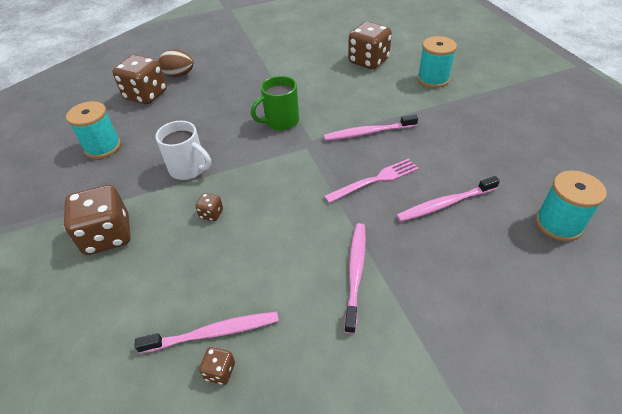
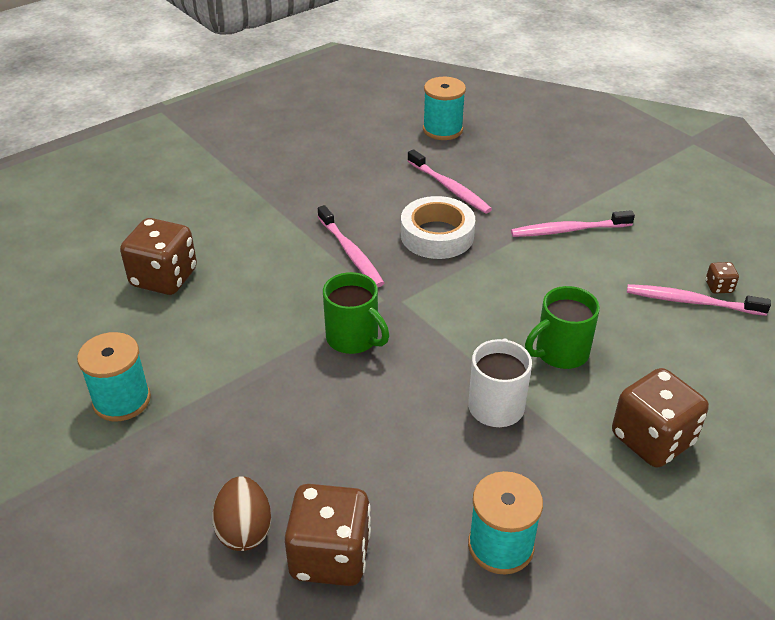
camera: 110 degrees left, 5 degrees down
(211, 214) = (560, 353): brown dice -> green mug
(214, 333) = (691, 302): pink toothbrush -> pink toothbrush turned 45 degrees counterclockwise
(375, 180) = (437, 235): pink fork -> white tape
(433, 79) = (210, 212): turquoise spool -> turquoise spool (122, 400)

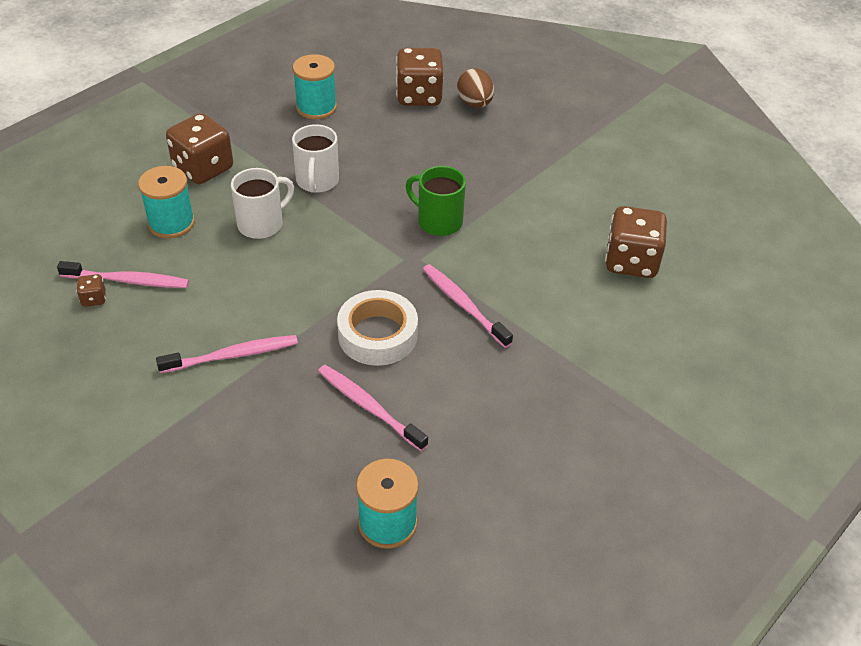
camera: 170 degrees right, 5 degrees up
(122, 400) = (598, 164): turquoise spool -> turquoise spool (171, 223)
(560, 353) = (262, 224): green mug -> white mug

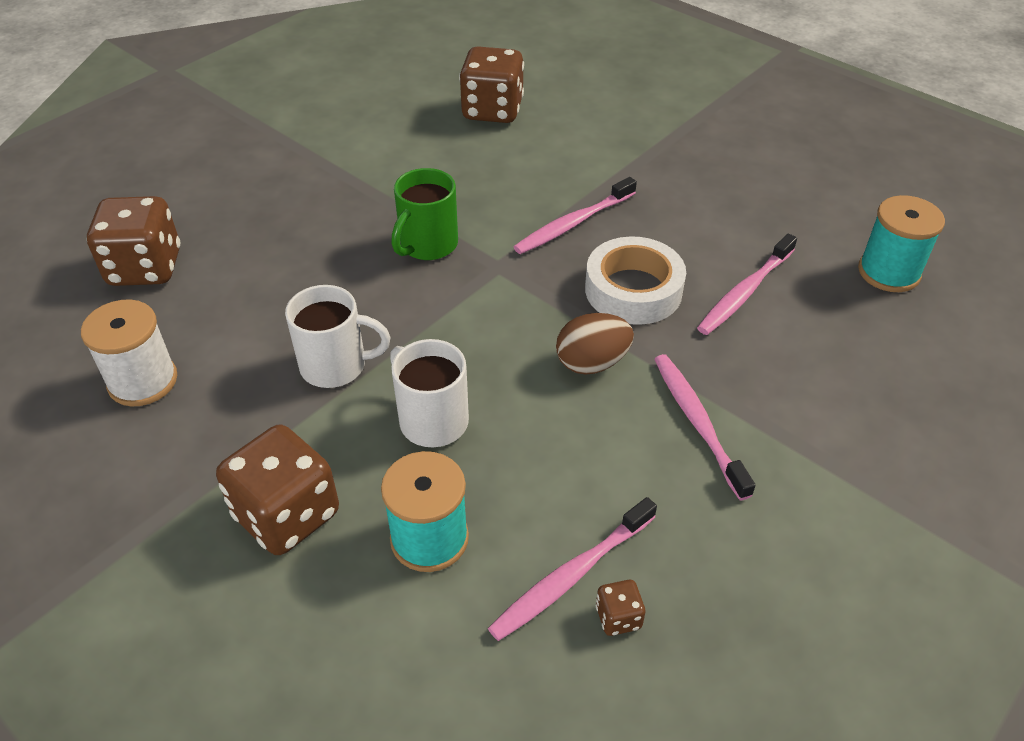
camera: 90 degrees left, 0 degrees up
(128, 281) = (571, 576): pink toothbrush -> pink toothbrush turned 135 degrees counterclockwise
(316, 107) = (143, 381): turquoise spool -> white spool
(475, 103) = (178, 215): brown egg -> brown egg (592, 363)

